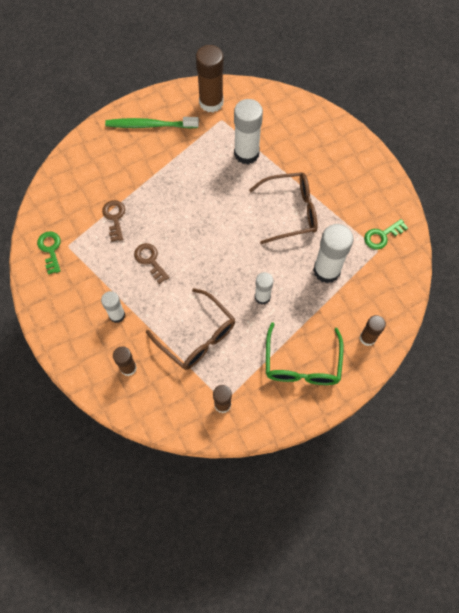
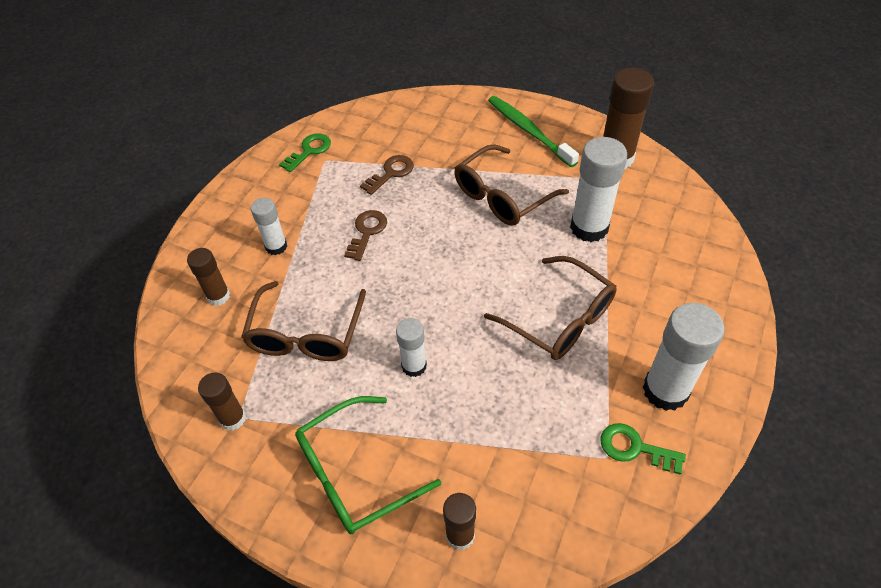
camera: 55 degrees right, 15 degrees down
(187, 176) = (502, 196): none -> brown glasses
(326, 270) = (516, 413): white glue stick -> white glue stick (665, 390)

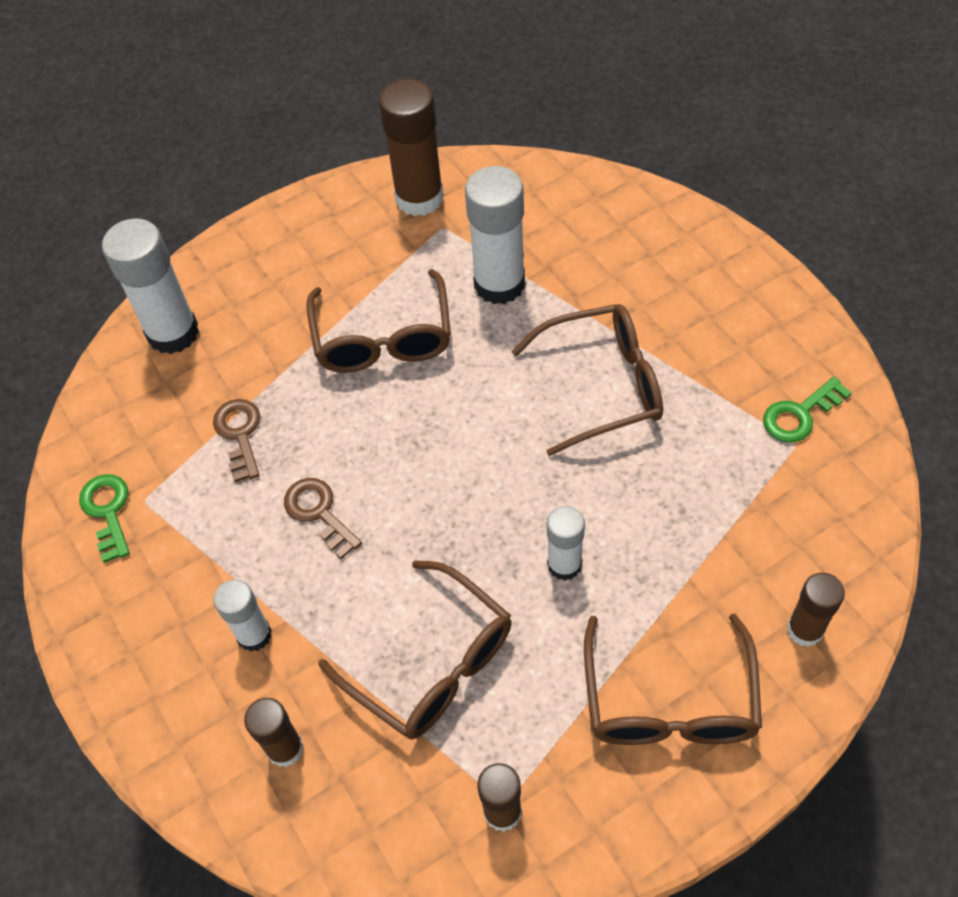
camera: 55 degrees left, 5 degrees up
(354, 474) = (669, 701): green glasses -> brown glasses
(528, 130) = (300, 252): green toothbrush -> none
(665, 390) = (752, 348): white glue stick -> white glue stick (173, 333)

